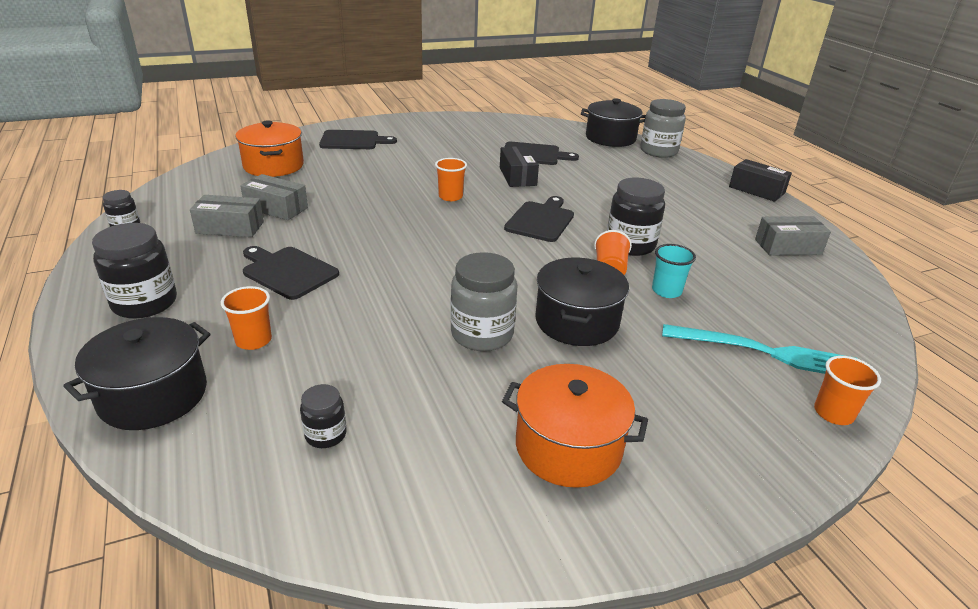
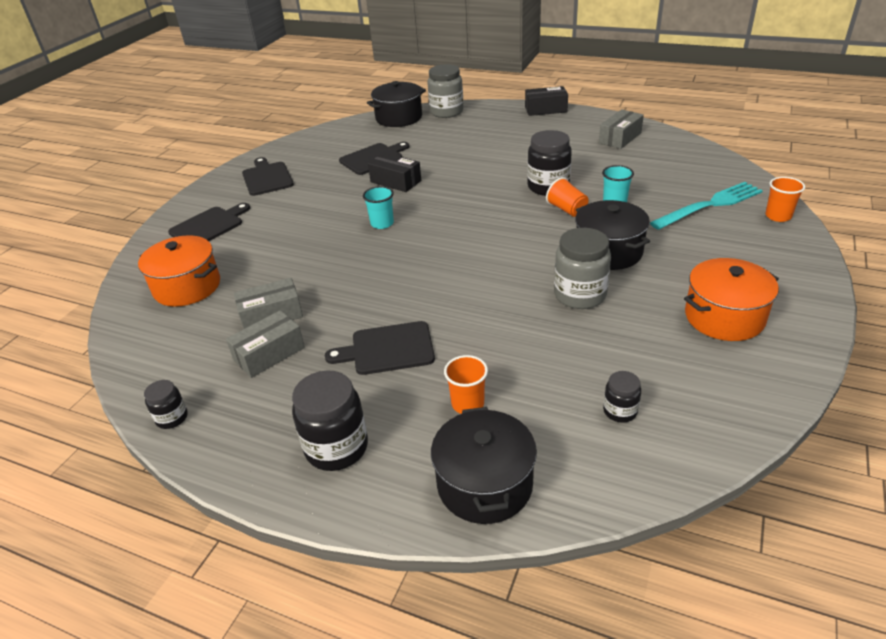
camera: 40 degrees left, 5 degrees up
(450, 197) = (382, 223): orange cup -> turquoise cup
(540, 220) = (471, 203): black cutting board -> black cutting board (267, 178)

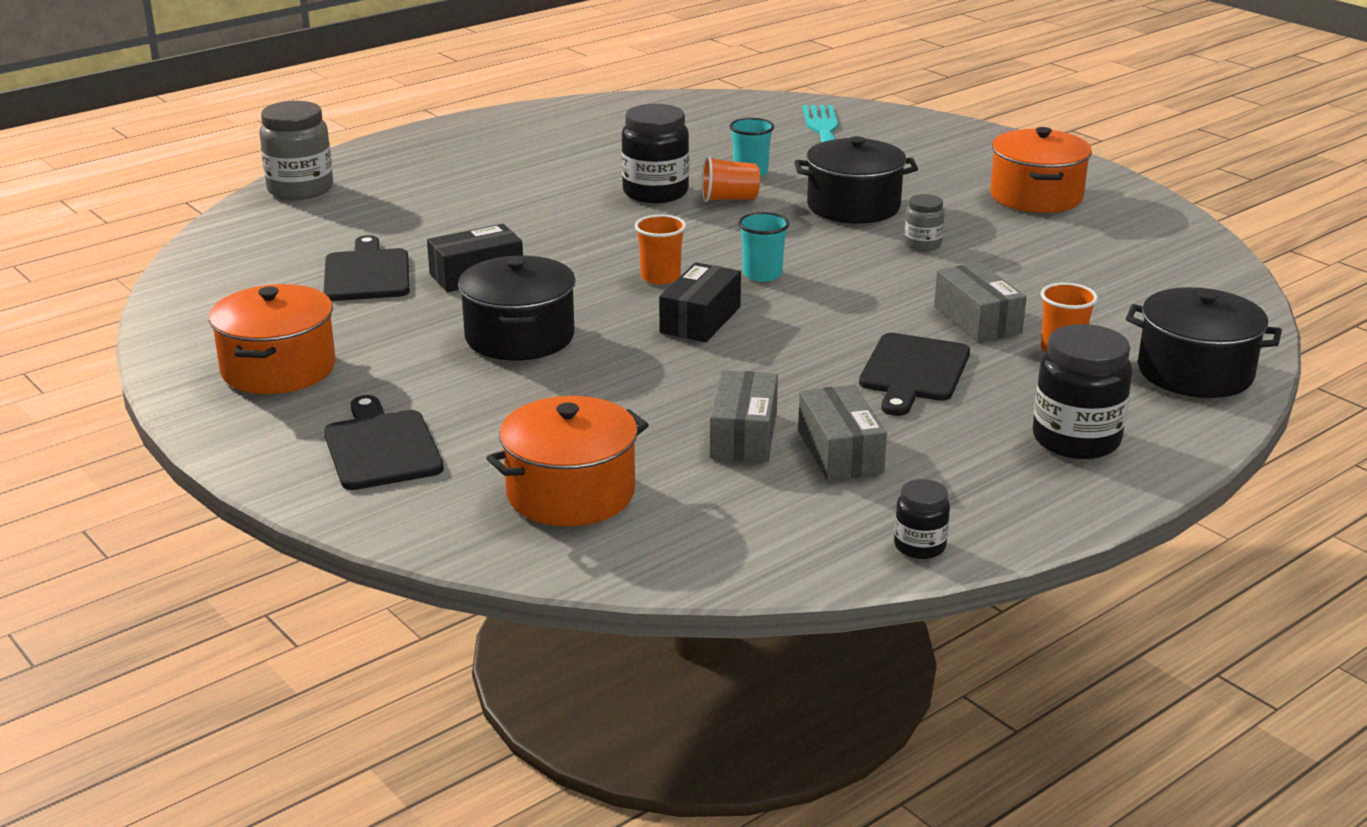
camera: 65 degrees left, 10 degrees down
(267, 178) = (278, 369): black cutting board -> orange pot
(382, 223) = (593, 311): turquoise cup -> turquoise cup (762, 274)
(399, 118) = (249, 224): black pot -> black pot (519, 337)
(545, 109) = (427, 133): black box -> black box (700, 320)
(580, 295) = (922, 244): grey jar -> grey jar, size x0.53
(620, 138) = (593, 123): grey box -> grey box (977, 320)
(620, 411) = (1137, 283): black jar -> none
(778, 216) = (889, 118): orange cup -> orange cup (660, 277)

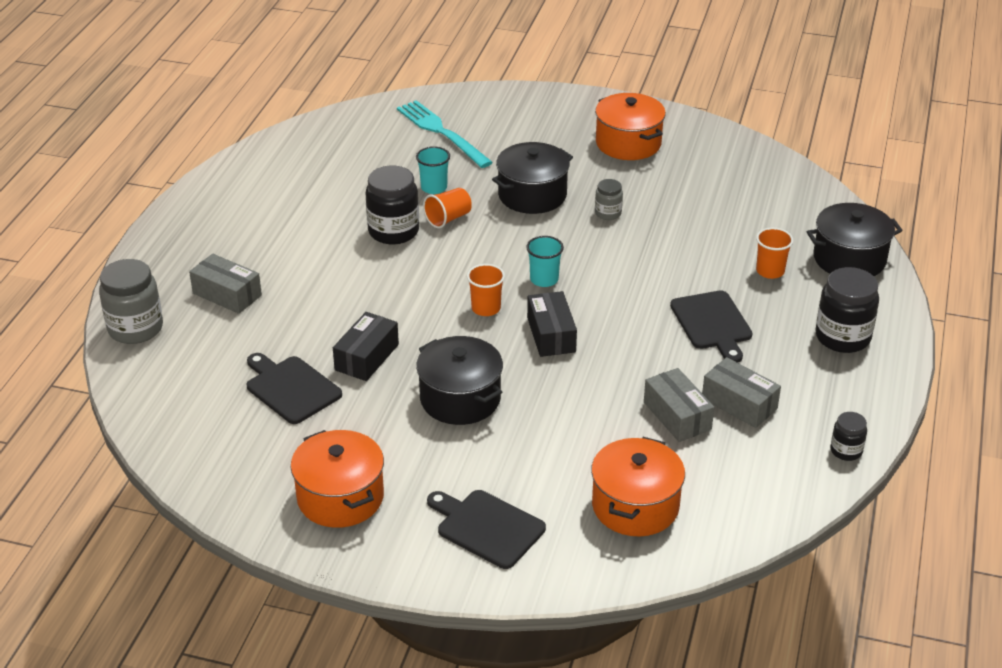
camera: 35 degrees left, 10 degrees up
(977, 320) = (703, 266): grey box -> grey box (227, 294)

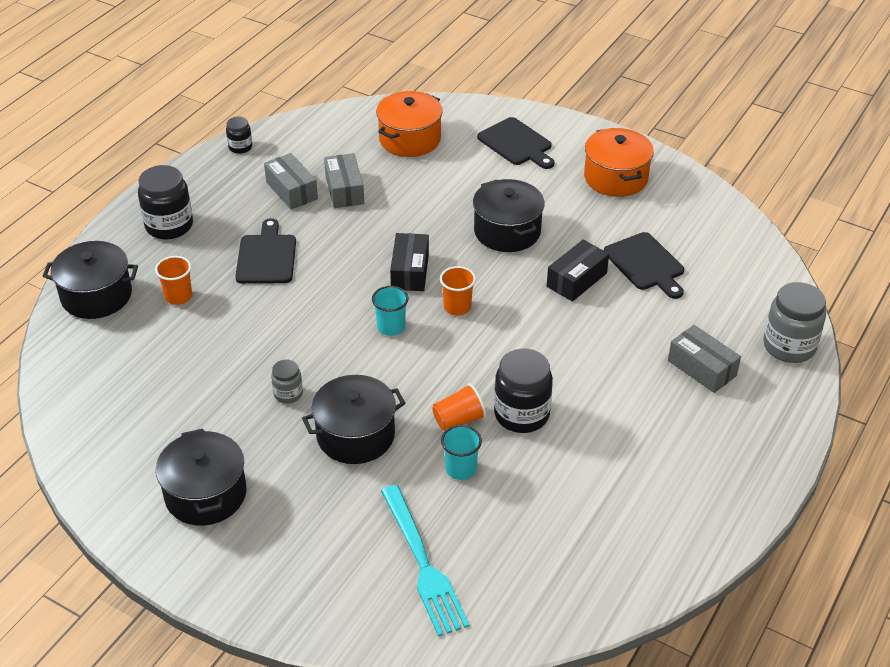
camera: 165 degrees left, 5 degrees up
(628, 143) = (206, 494): orange pot -> black pot

